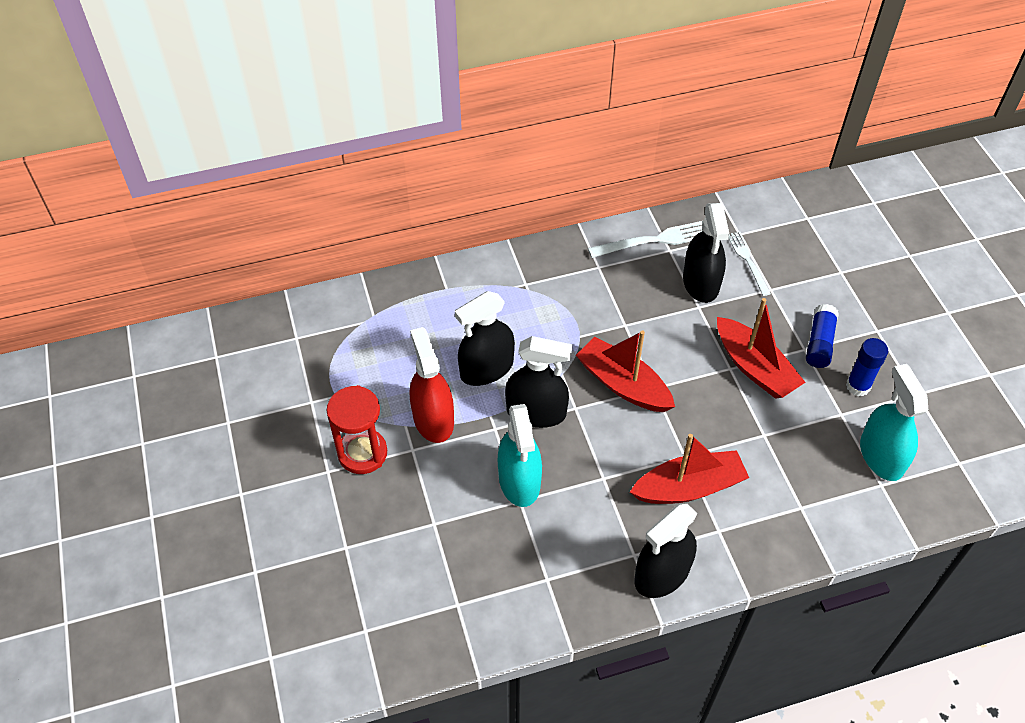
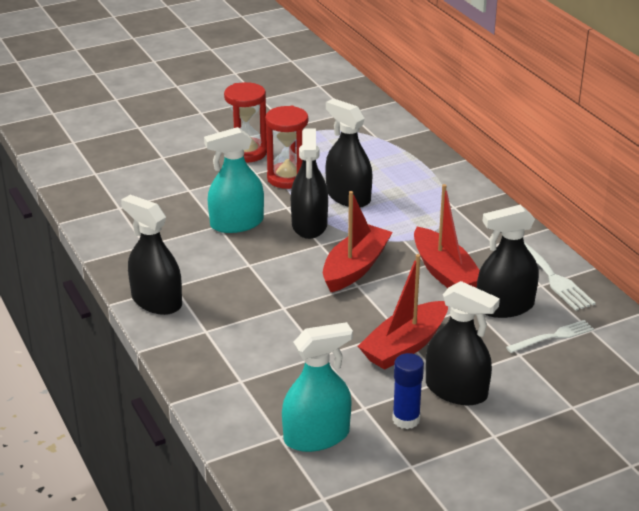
camera: 80 degrees right, 20 degrees down
(433, 419) = (287, 178): red spray bottle -> red hourglass
(688, 487) = (249, 311): red boat -> red boat (444, 272)
(819, 343) = (456, 390): blue glue stick -> black spray bottle

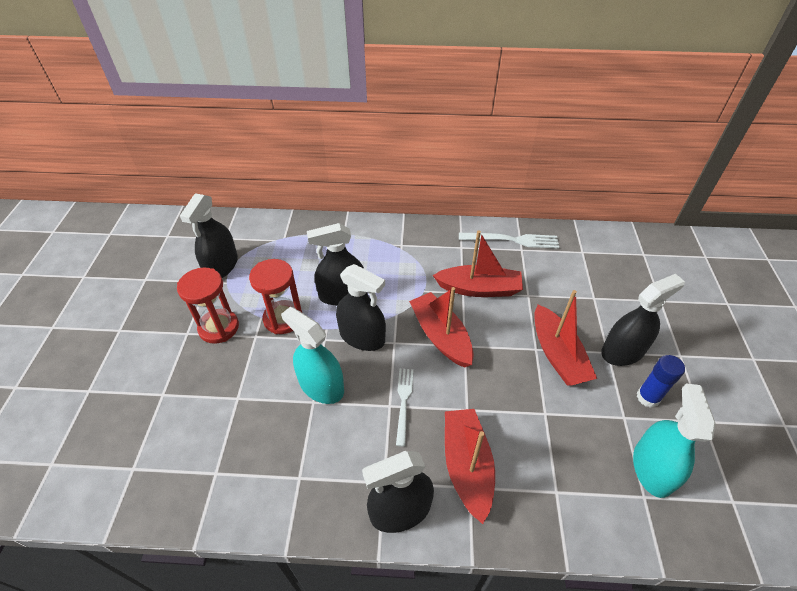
camera: 60 degrees left, 15 degrees up
(224, 323) = (467, 466): none -> red boat
(237, 223) = (321, 386): turquoise spray bottle -> turquoise spray bottle turned 120 degrees clockwise
(505, 306) = (537, 278): black spray bottle -> black spray bottle (221, 266)
(553, 337) = (582, 272): white fork -> white fork (404, 402)

